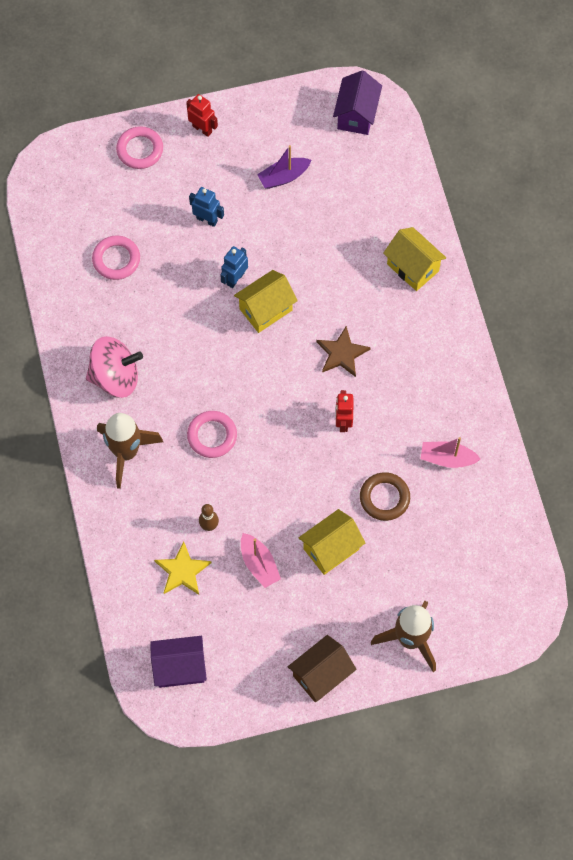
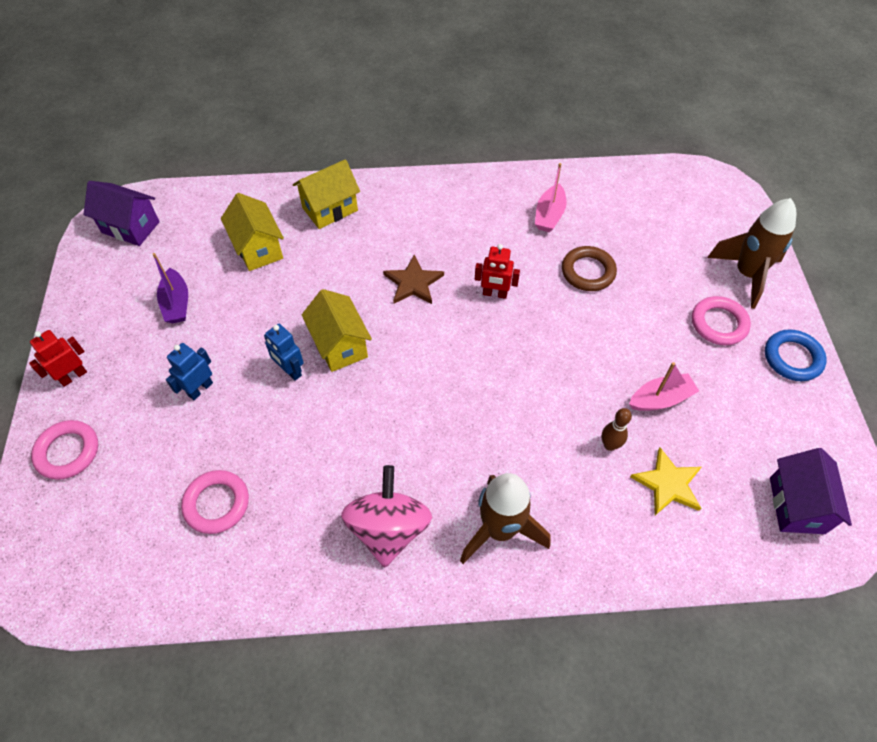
camera: 80 degrees left, 10 degrees down
(212, 436) = (491, 425): pink ring -> pink ring (718, 323)
(321, 675) = (792, 358): brown house -> blue ring
(331, 549) = (644, 327): yellow house -> yellow house (258, 249)

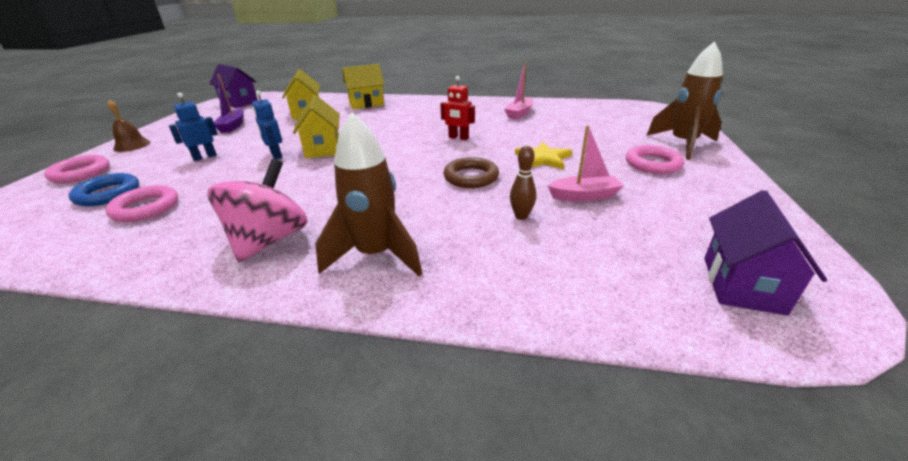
camera: 15 degrees right, 25 degrees down
(73, 376) = (132, 145): red robot -> brown bell
(413, 283) = (400, 130): brown star -> none
(588, 272) = (539, 134): brown ring -> brown ring (471, 177)
(668, 484) = (576, 248): yellow star -> yellow star (543, 158)
(792, 358) = (731, 187): blue ring -> blue ring (108, 194)

